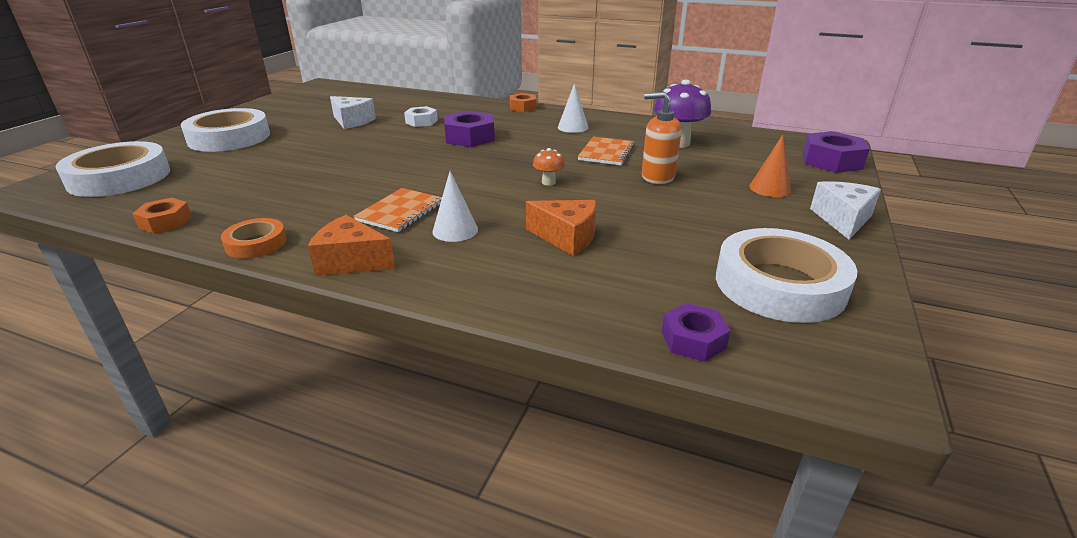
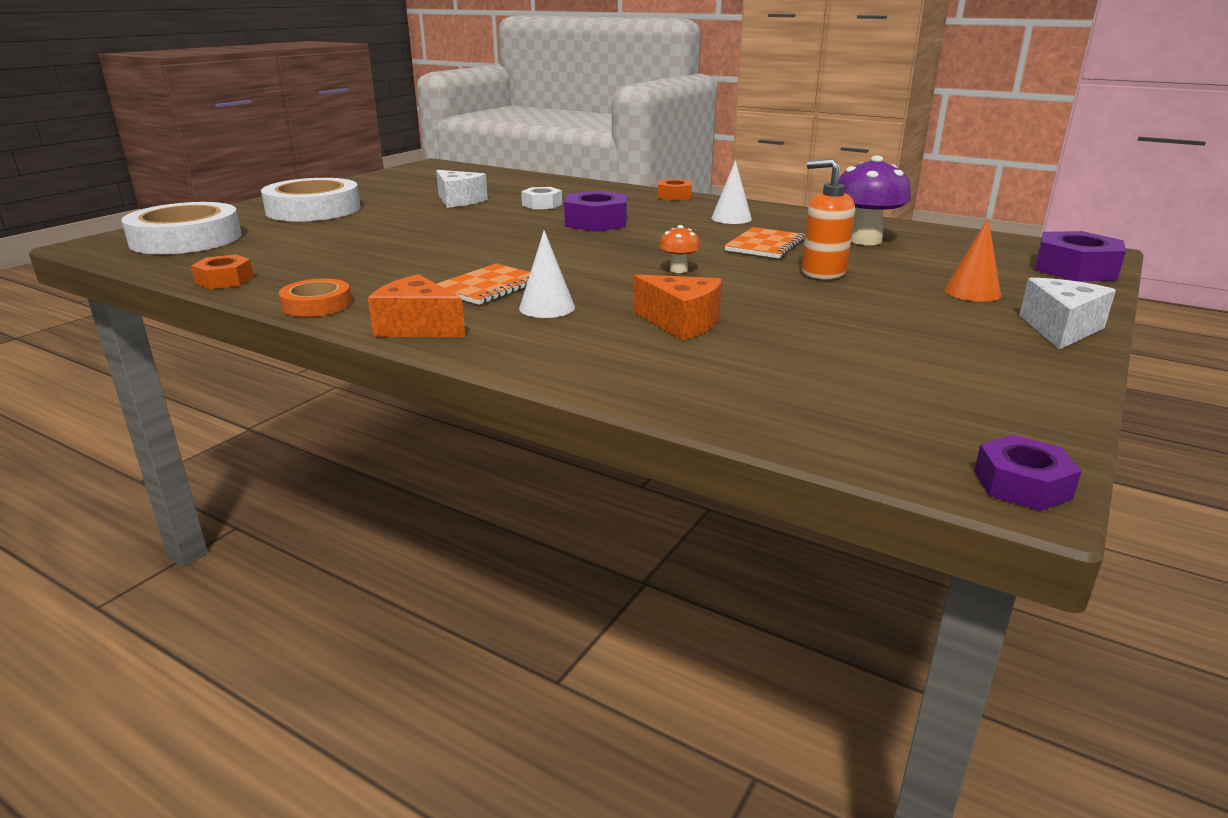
camera: 10 degrees right, 5 degrees down
(693, 340) = (801, 427): purple nut -> purple nut (1022, 485)
(779, 284) = (939, 385): white tape -> none

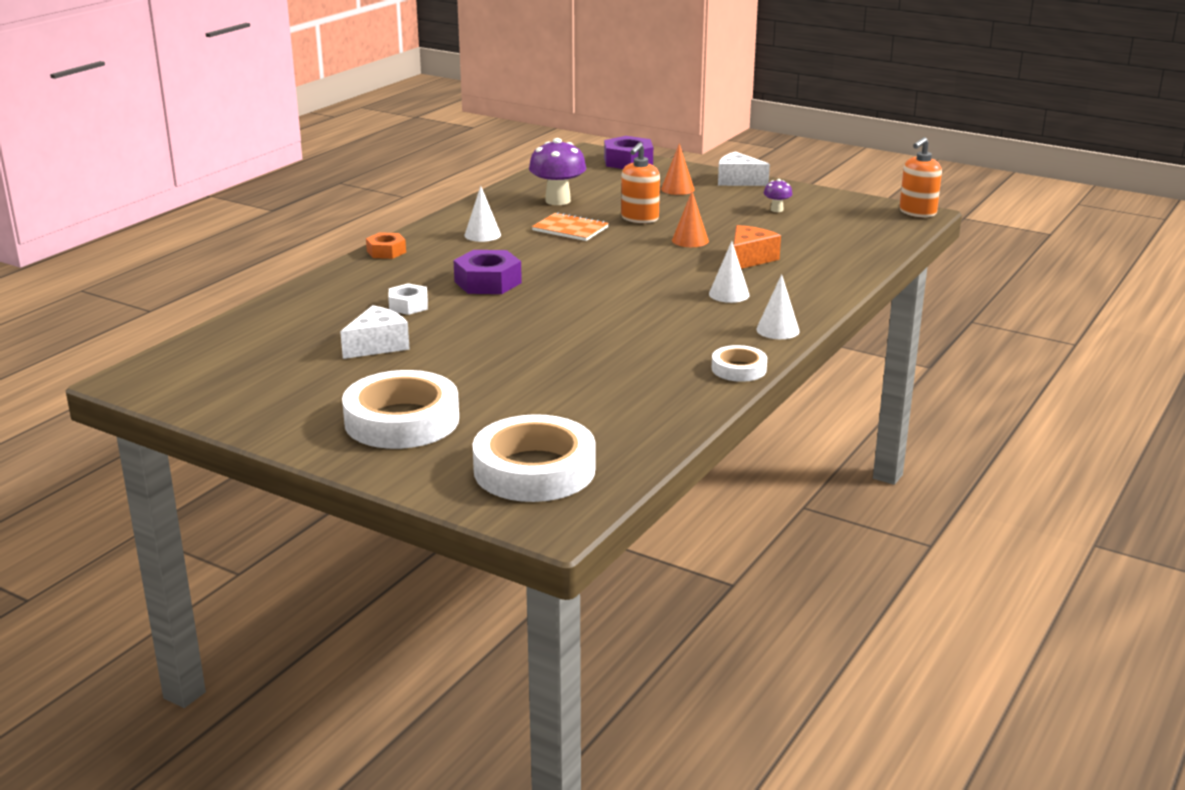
camera: 90 degrees left, 0 degrees up
(224, 280) = (681, 417): orange nut -> none
(317, 305) = (739, 369): orange tape -> white tape
(417, 327) = (777, 330): orange cheese -> white cone
(488, 287) = (685, 314): orange notebook -> none
(678, 270) = (637, 256): orange mushroom -> none
(747, 294) = (690, 240): none -> orange cone
(924, 349) = (776, 210): none -> purple mushroom
(1022, 485) = (917, 212): purple nut -> orange soap dispenser

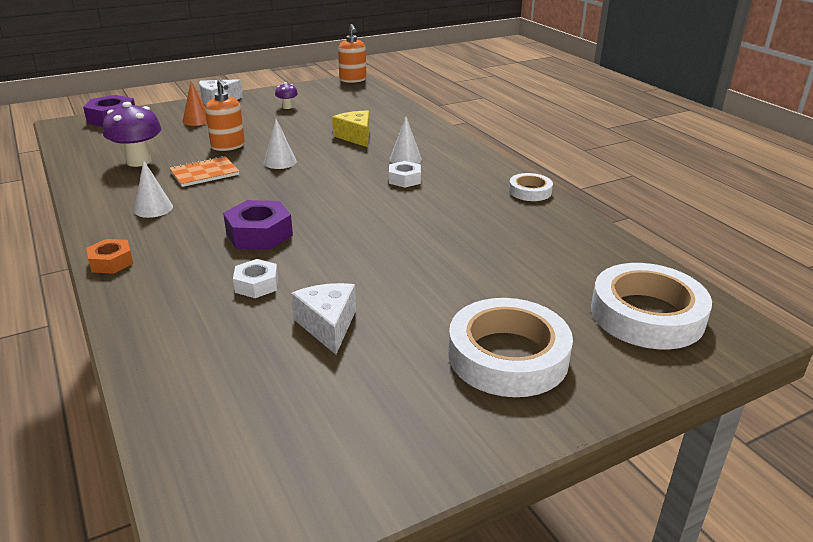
camera: 60 degrees left, 5 degrees up
(678, 306) = (404, 179): none -> white nut
(690, 240) = (296, 143): orange cone -> none
(750, 259) = (355, 137): orange cheese -> yellow cheese
(777, 330) = (480, 163): white cone -> white cone (280, 162)

